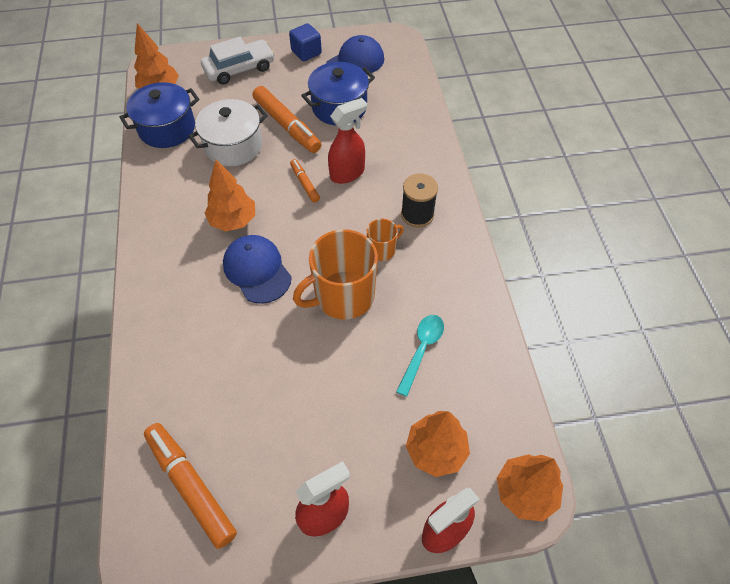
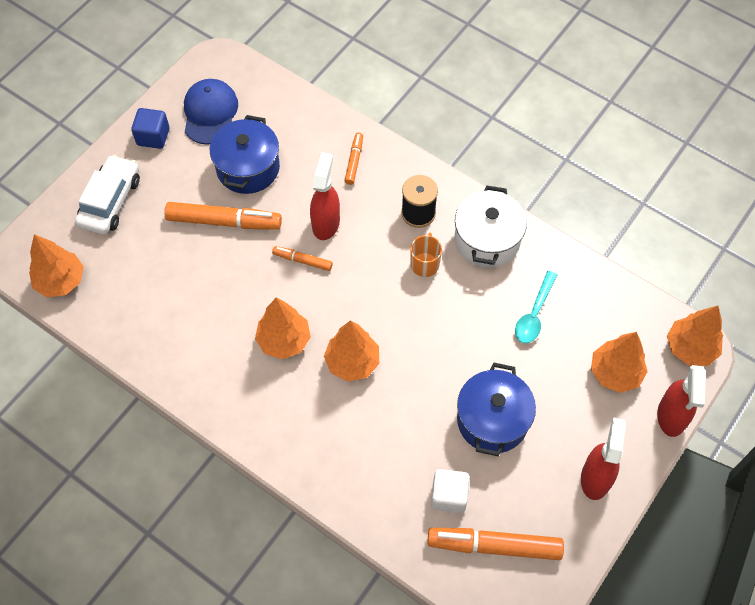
camera: 45 degrees left, 5 degrees up
(167, 128) = (119, 312): blue pot -> blue pot (492, 420)
(206, 417) = (449, 496): none -> white cube
(233, 146) = (201, 278): white pot -> white pot (487, 240)
(257, 270) = (352, 362): blue cap -> orange tree
(343, 296) = (438, 324): orange mug -> none
(412, 151) = (354, 161): none -> orange marker
(421, 350) = (534, 314): turquoise spoon -> turquoise spoon turned 135 degrees counterclockwise

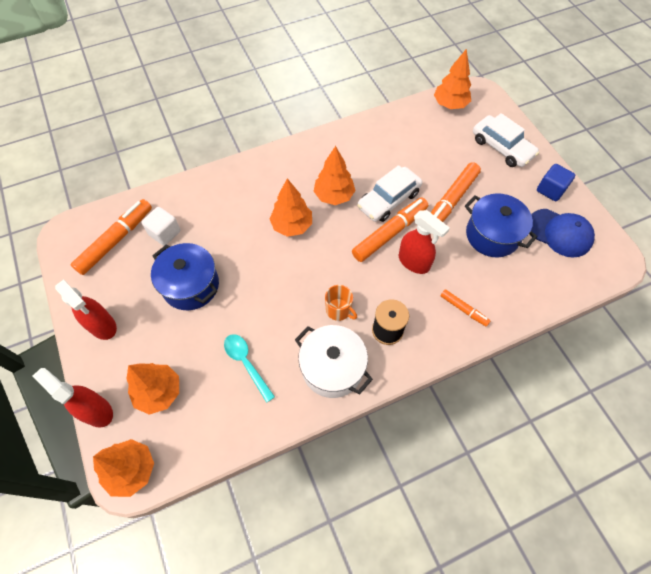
camera: 120 degrees right, 0 degrees up
(257, 282) = (388, 200): none -> white car
(302, 261) = (390, 233): orange marker -> orange marker, size x1.91

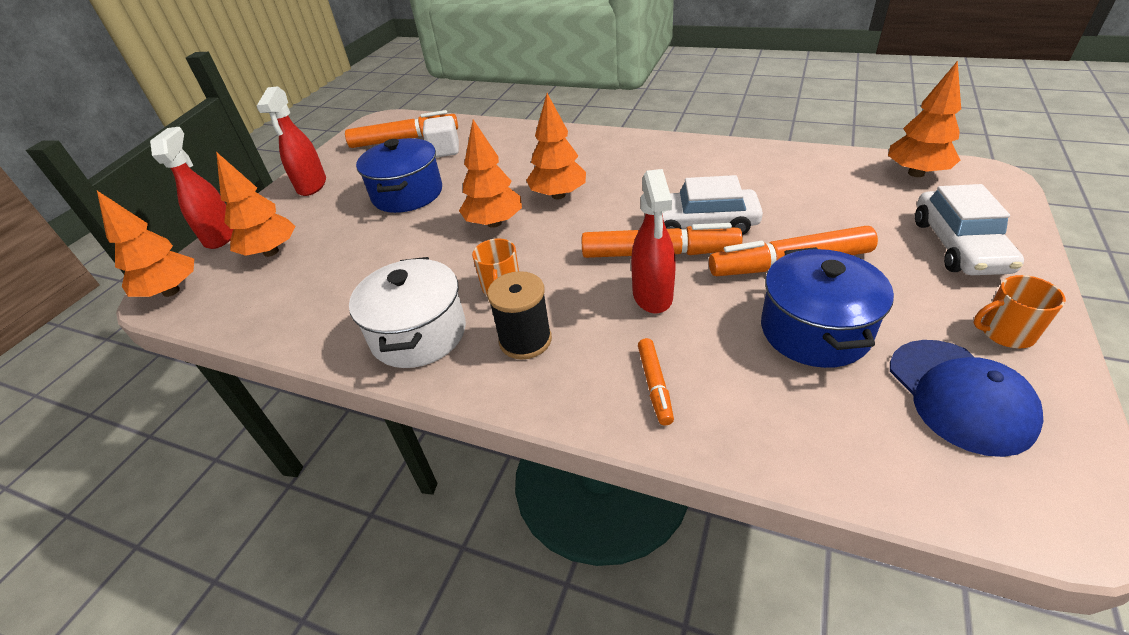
camera: 50 degrees right, 20 degrees down
(246, 363) = (357, 276): turquoise spoon -> none
(334, 196) = (638, 192): orange tree -> orange tree (494, 223)
(550, 190) = (1005, 333): blue cube -> orange mug

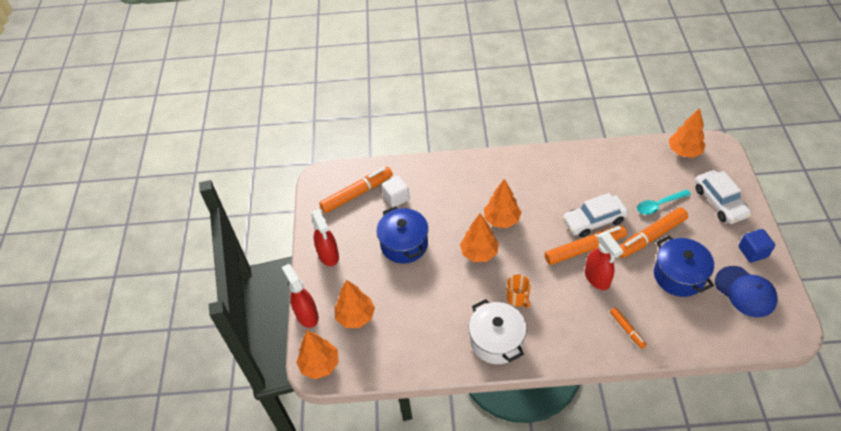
camera: 25 degrees left, 10 degrees up
(525, 340) = (553, 326): black spool -> none
(831, 227) = (659, 205): none -> turquoise spoon
(1005, 333) = (752, 252): orange mug -> blue cube

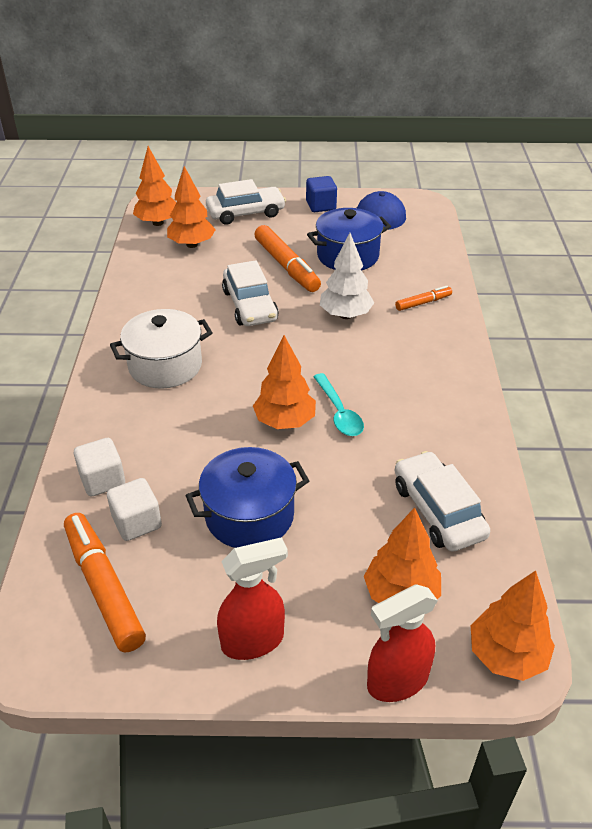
camera: 90 degrees left, 10 degrees down
(414, 335) = (438, 510): none -> white car
(423, 178) = (102, 480): none -> white cube
(496, 341) = (444, 417): white pot -> white pot (165, 366)
(501, 220) = (225, 391): orange tree -> orange tree (192, 244)
(517, 298) = (372, 389): orange mug -> none
(584, 248) = (295, 319): orange marker -> none
(597, 278) = (345, 315): red spray bottle -> white tree
(659, 205) = (238, 253): turquoise spoon -> turquoise spoon (339, 412)

